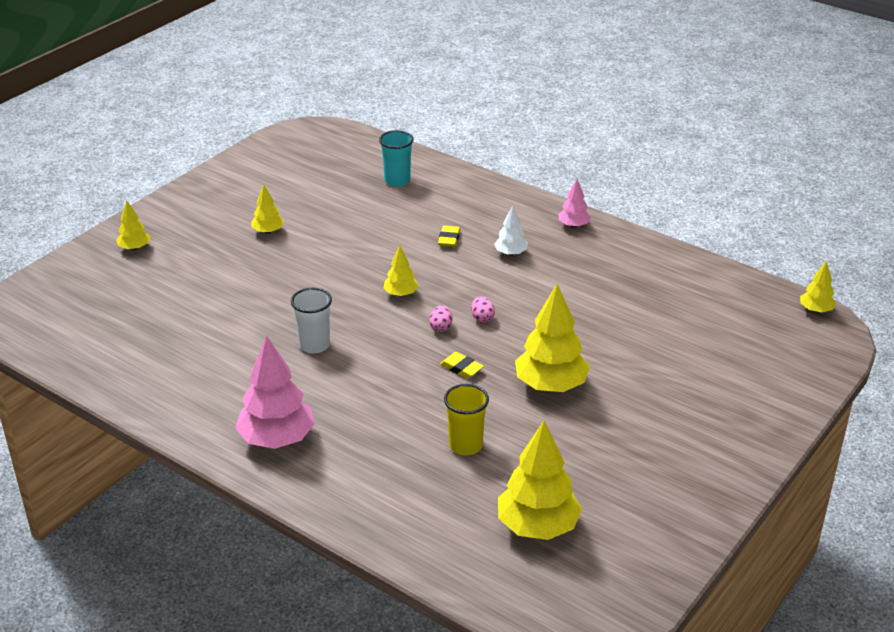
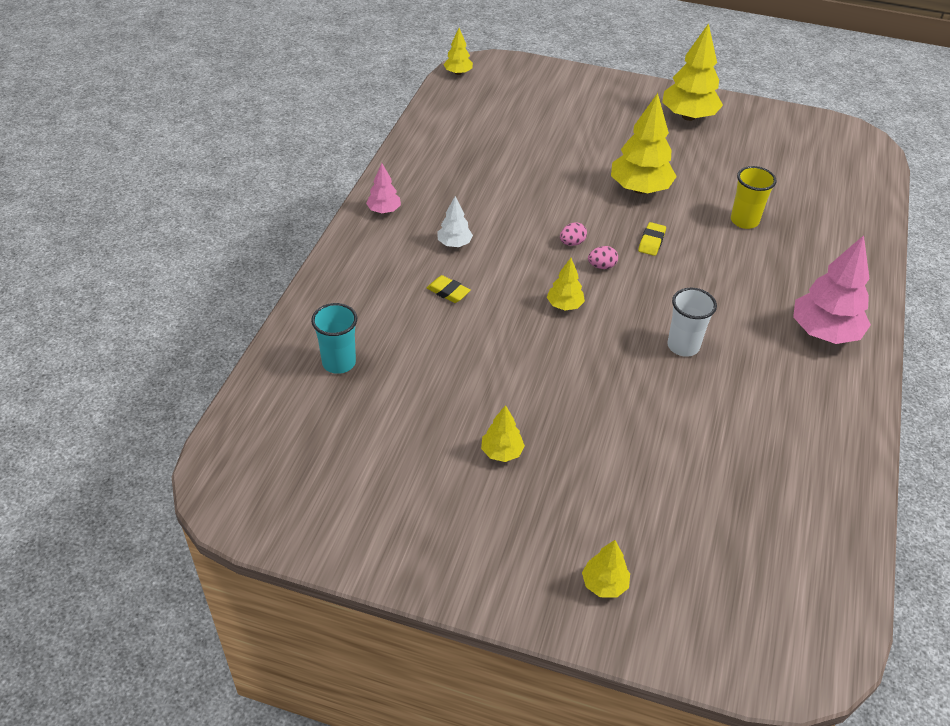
camera: 110 degrees left, 10 degrees up
(449, 239) = (448, 292): yellow eraser -> yellow eraser turned 45 degrees clockwise
(537, 526) = (798, 172): yellow tree -> yellow tree (688, 116)

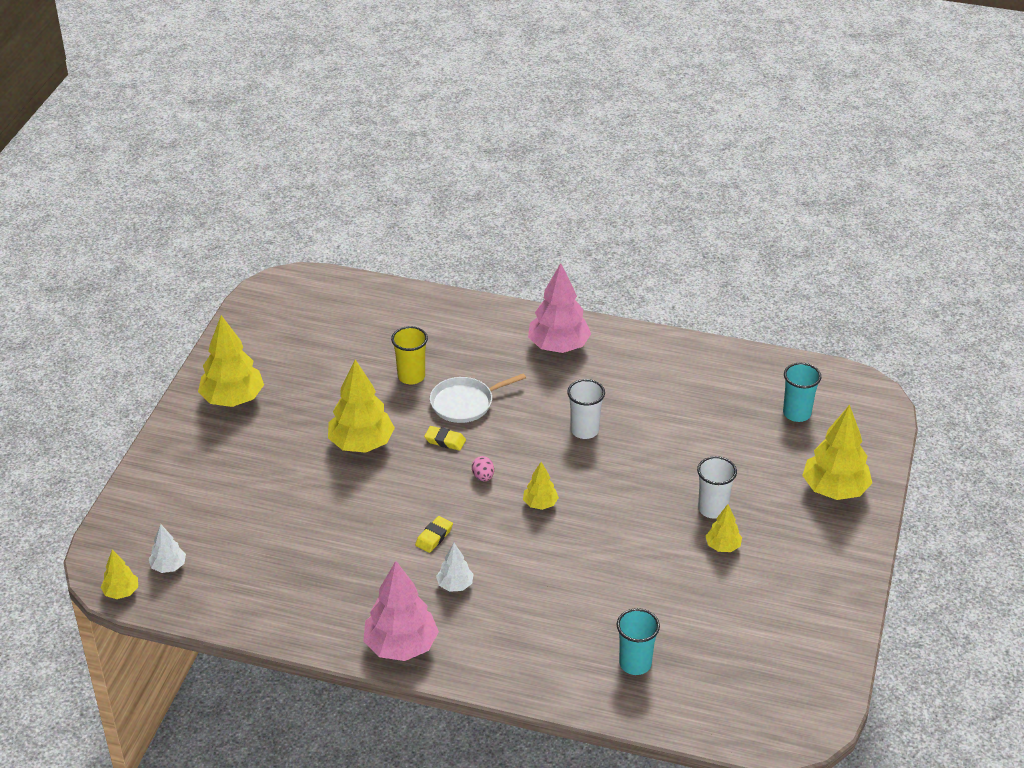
camera: 90 degrees left, 5 degrees down
(384, 210) = (401, 646): pink tree -> pink tree, size x1.94
(448, 292) = (529, 587): yellow eraser -> yellow eraser (434, 537)
(484, 92) = (168, 566): none -> white tree
(563, 449) = (712, 509): none -> white cup
(572, 243) = (449, 496): pink egg -> none
(604, 584) = (834, 490): yellow tree -> yellow tree, size x1.94
(711, 257) = (465, 403): none -> white pan
(750, 561) = (796, 413): none -> turquoise cup

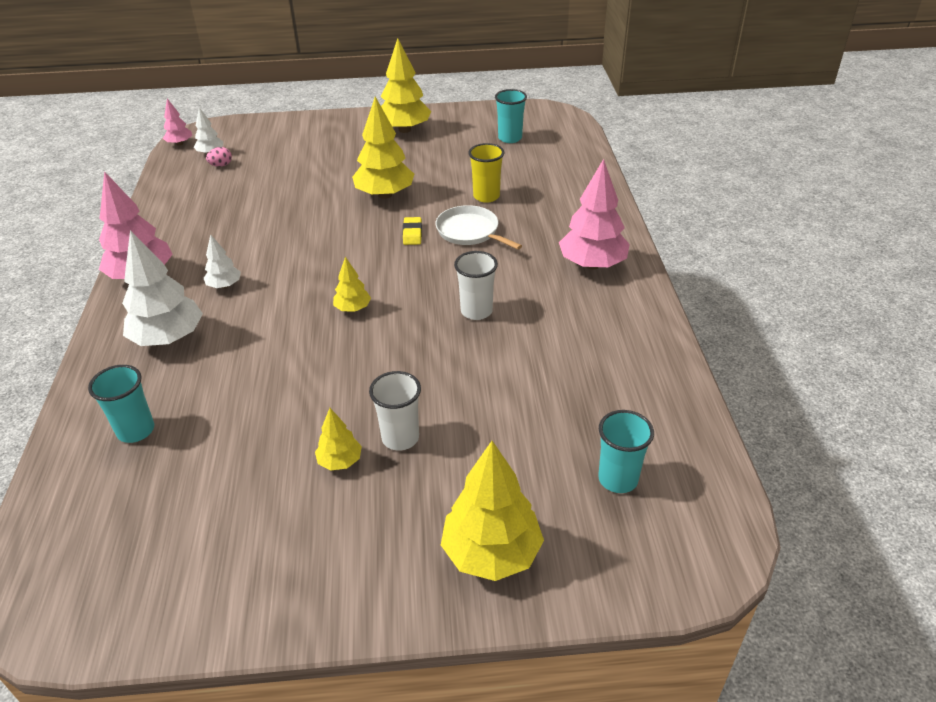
camera: 70 degrees right, 0 degrees up
(121, 592) = (180, 144): yellow tree -> pink tree
(310, 329) = (510, 138): none -> turquoise cup
(434, 537) = (283, 259): yellow eraser -> none
(483, 477) = (375, 266): pink egg -> pink egg (221, 165)
(518, 633) = (168, 338): none -> white tree

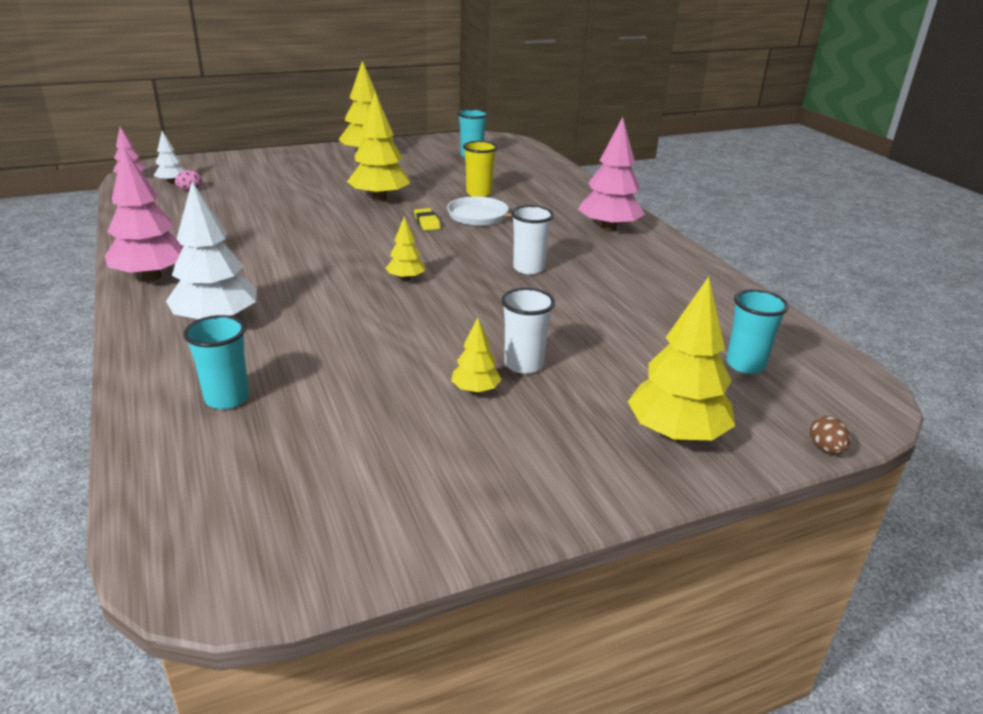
camera: 20 degrees left, 10 degrees down
(224, 285) = (254, 275): white tree -> none
(628, 605) = (825, 449): none -> brown egg

